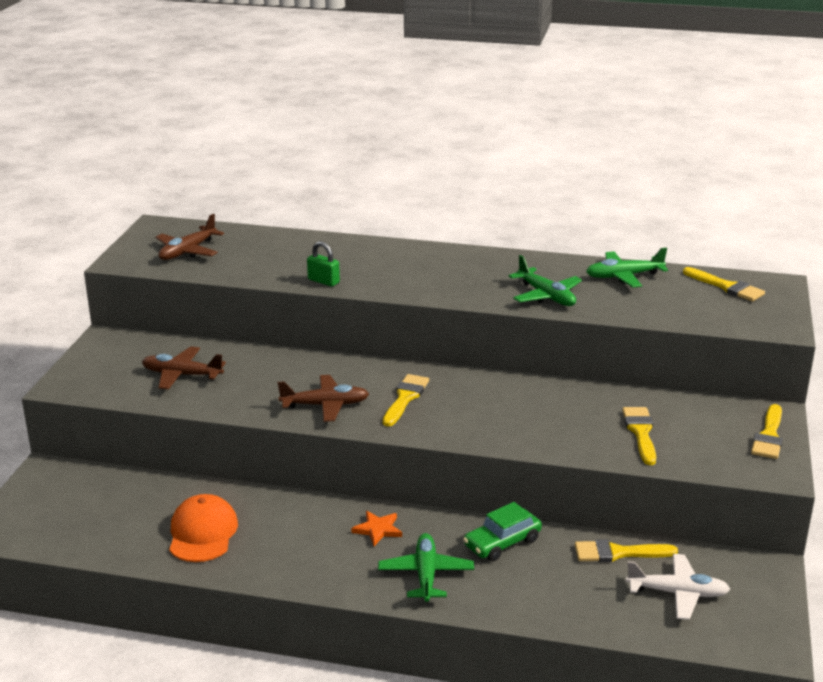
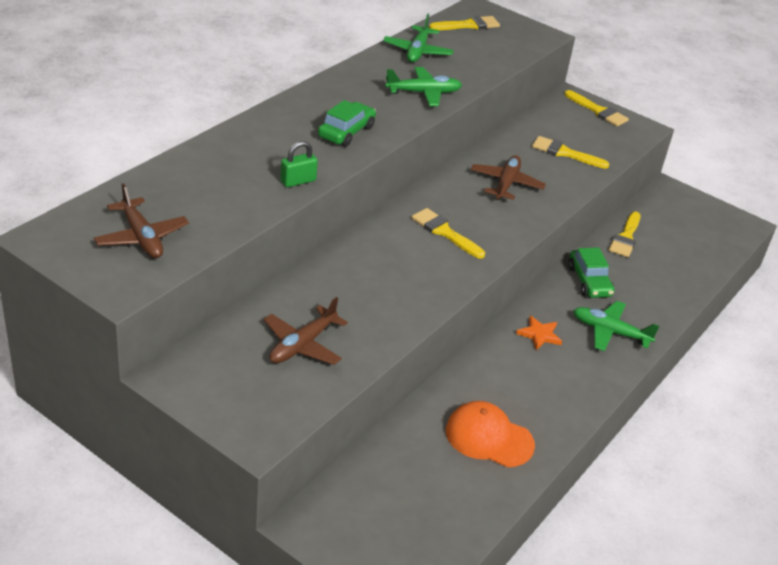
camera: 70 degrees left, 10 degrees up
(325, 405) = (427, 277): brown plane -> brown plane (506, 184)
(426, 280) = (346, 132): none -> green car
(678, 593) = (679, 234): white plane -> none

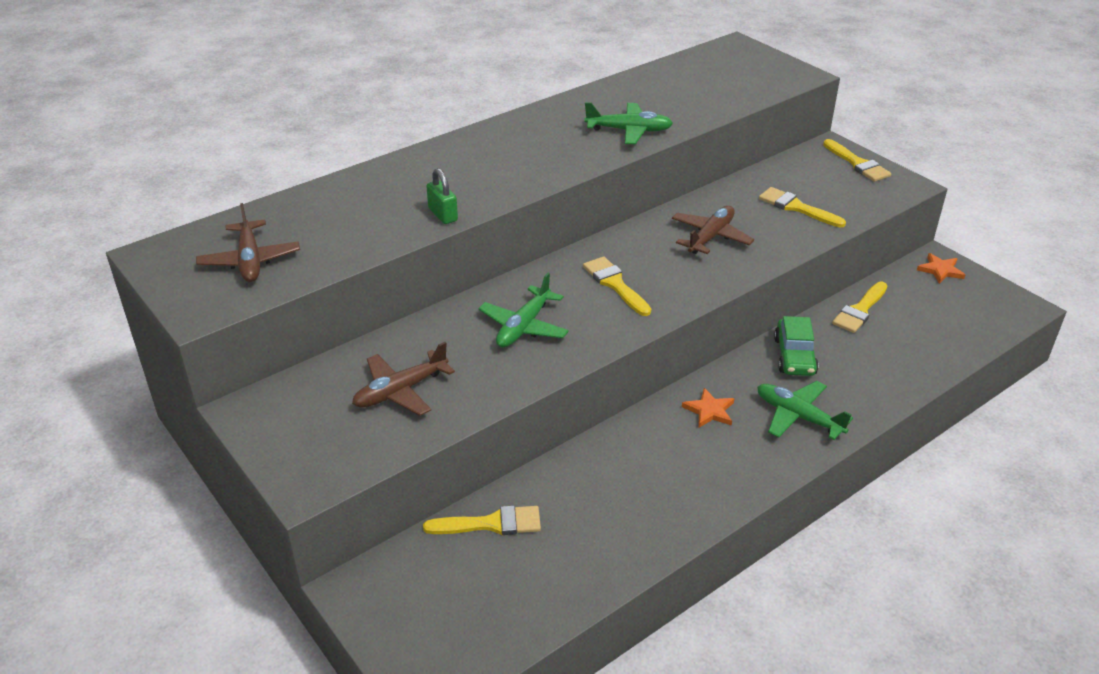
camera: 20 degrees right, 0 degrees up
(298, 181) = (443, 214): green padlock -> green padlock turned 75 degrees clockwise
(346, 132) = (521, 167): green car -> none
(417, 51) = (643, 88): green plane -> green plane (523, 326)
(468, 25) = (715, 62): yellow brush -> yellow brush (491, 524)
(489, 437) = (602, 521): orange cap -> none
(675, 198) = (940, 270): none -> orange star

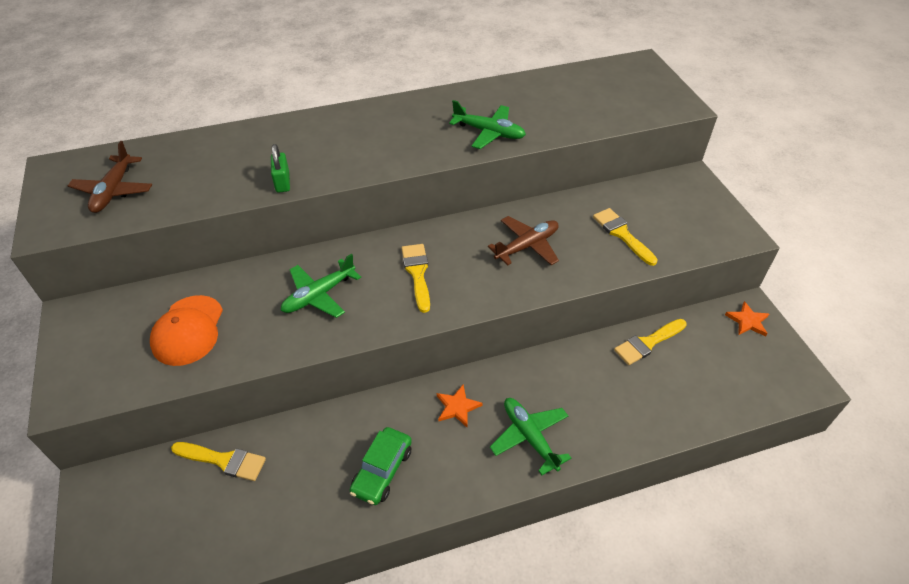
camera: 20 degrees right, 10 degrees up
(400, 391) = (188, 330): brown plane -> orange cap
(794, 356) = (561, 374): green car -> green car (382, 471)
(857, 164) = (706, 201): yellow brush -> none

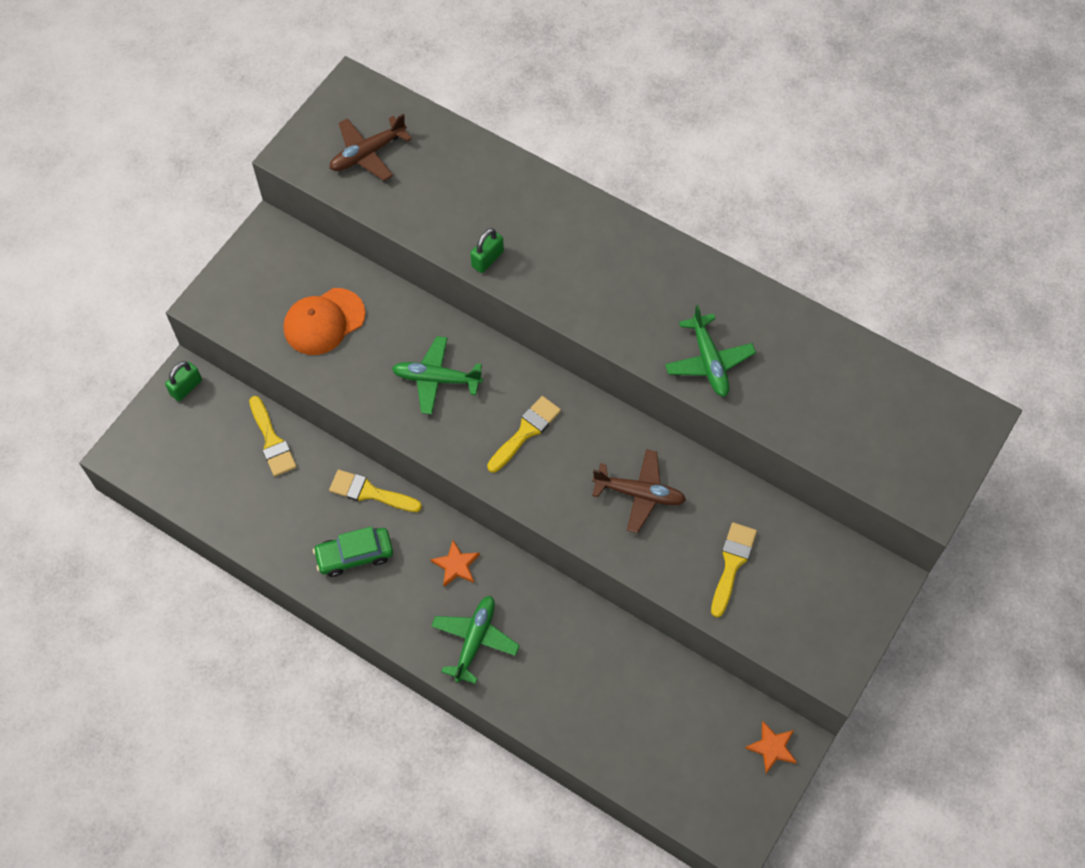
camera: 50 degrees right, 15 degrees up
(101, 492) = (186, 387): none -> green padlock
(647, 343) = (661, 673): yellow brush -> yellow brush (370, 492)

